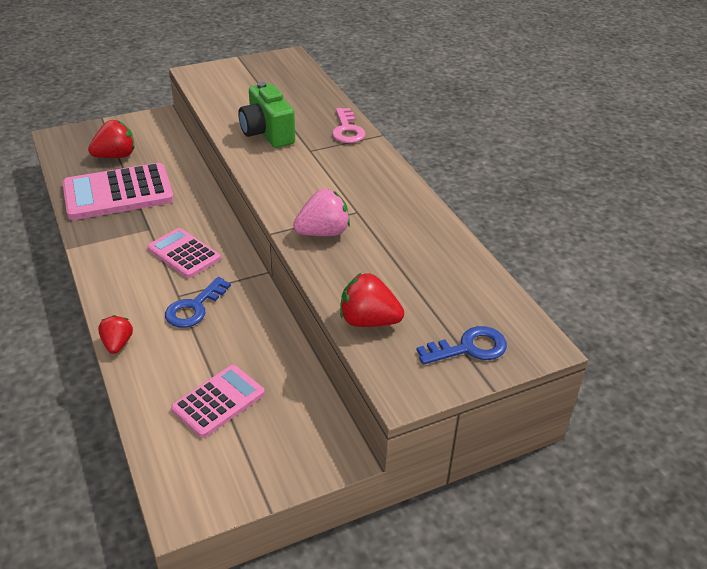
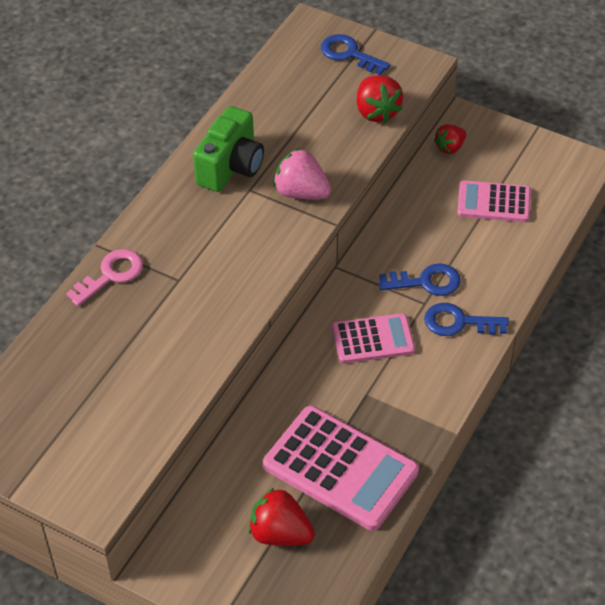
camera: 125 degrees left, 10 degrees up
(117, 344) = (511, 298): red strawberry -> red strawberry (450, 147)
(138, 301) = (458, 322): none -> blue key
(184, 254) = (373, 339): pink calculator -> pink calculator turned 105 degrees counterclockwise
(267, 133) = (177, 333): green camera -> green camera (231, 167)

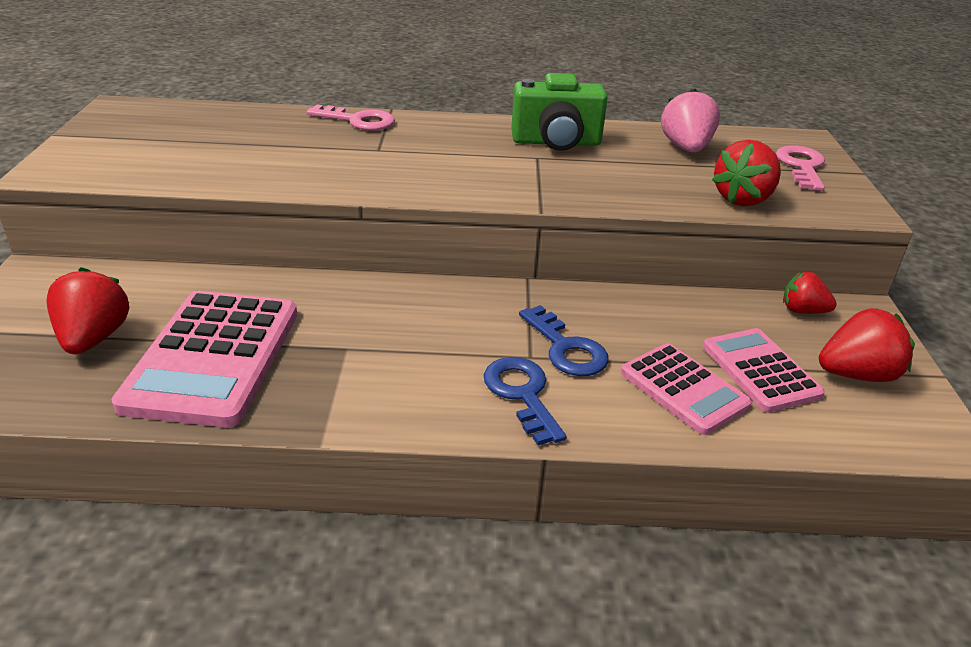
camera: 60 degrees right, 15 degrees down
(301, 192) = (565, 183): pink strawberry -> pink strawberry (686, 148)
(349, 54) = (801, 166): blue key -> pink key
(373, 339) = (437, 330): pink calculator -> pink calculator (683, 389)
(518, 162) = (857, 374): none -> red strawberry

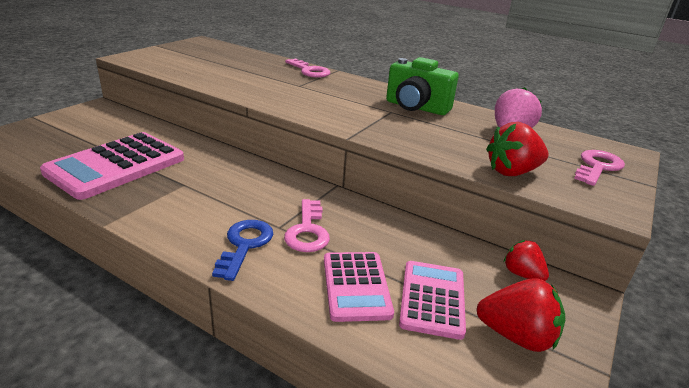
camera: 30 degrees right, 5 degrees down
(94, 338) = (81, 140): red strawberry -> none
(566, 348) = (307, 231): blue key -> pink key

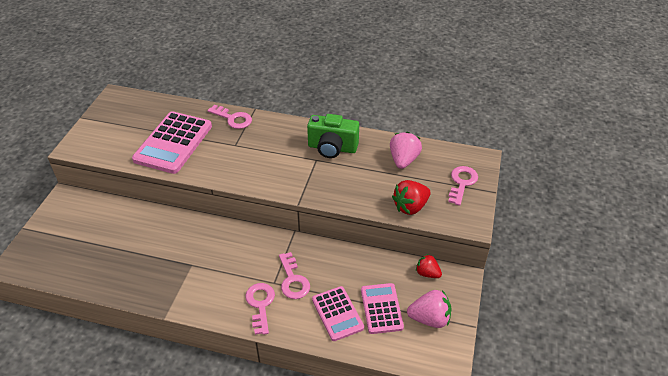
camera: 15 degrees left, 15 degrees up
(116, 166) = (132, 262): pink calculator -> pink calculator (173, 143)
(244, 245) = (260, 304): blue key -> pink key
(516, 336) = (429, 318): red strawberry -> pink strawberry

